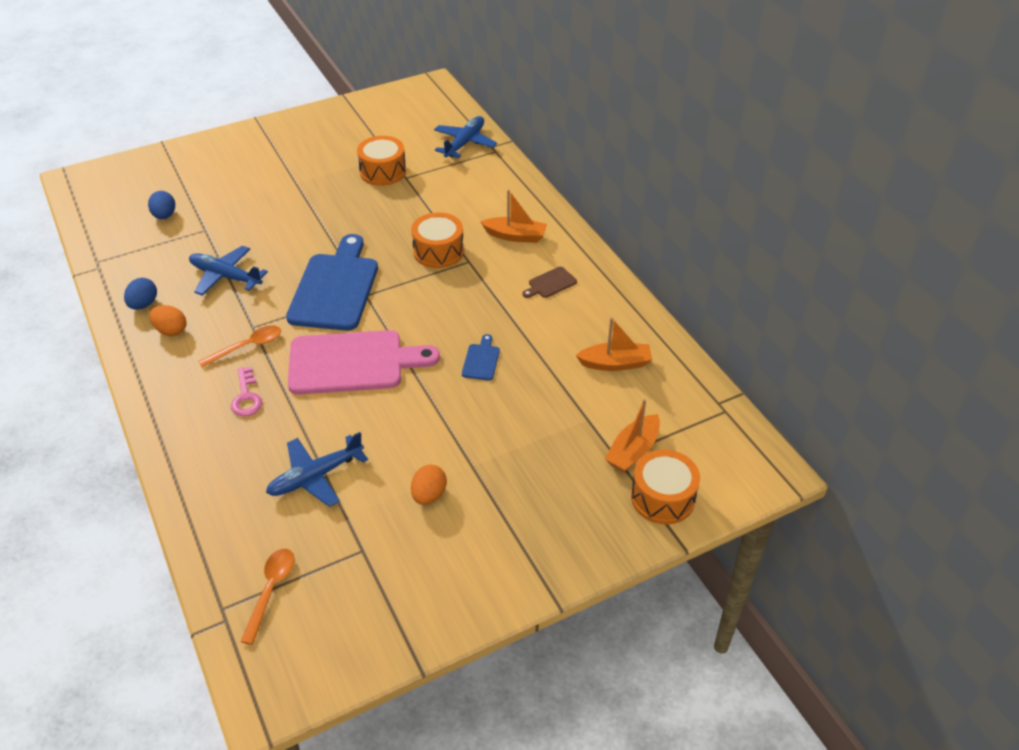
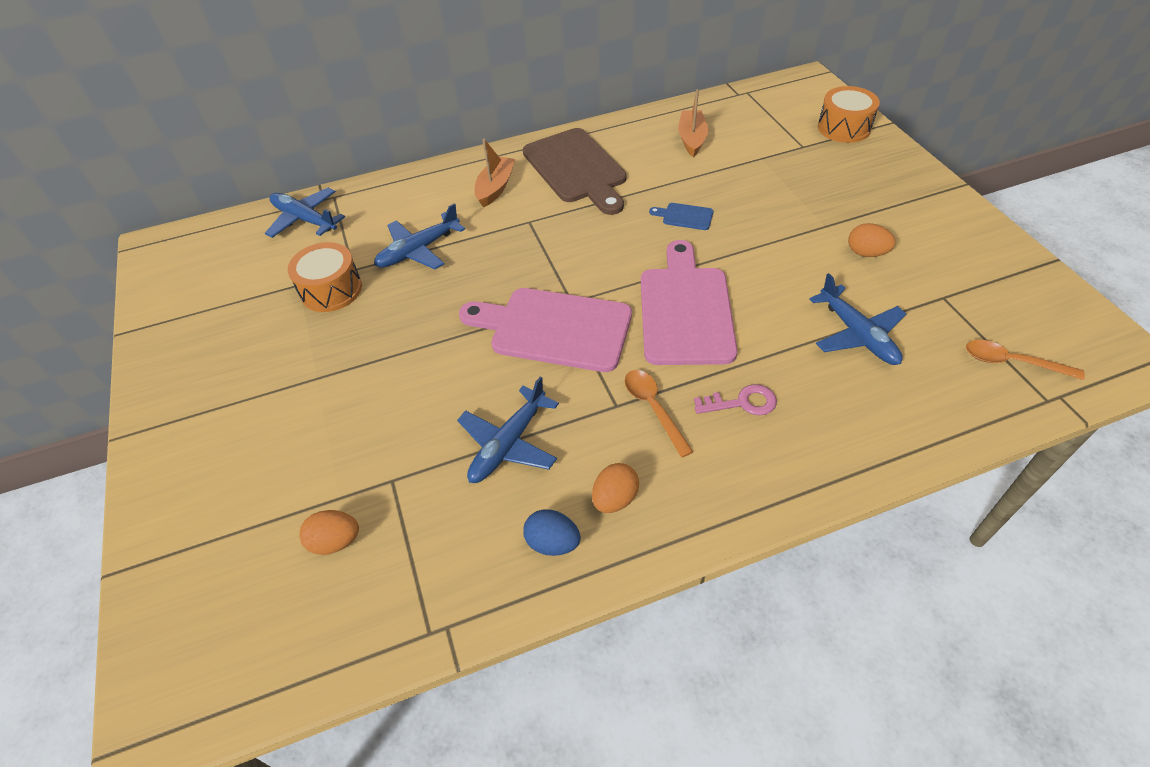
camera: 80 degrees left, 5 degrees up
(165, 216) = (335, 541): blue egg -> orange egg
(335, 288) = (554, 329): blue cutting board -> pink cutting board
(428, 206) = (419, 250): none -> blue plane
(438, 251) = (507, 243): orange drum -> none
(550, 283) = (577, 169): brown cutting board -> brown cutting board, size x2.41
(633, 451) = (795, 138): orange boat -> none

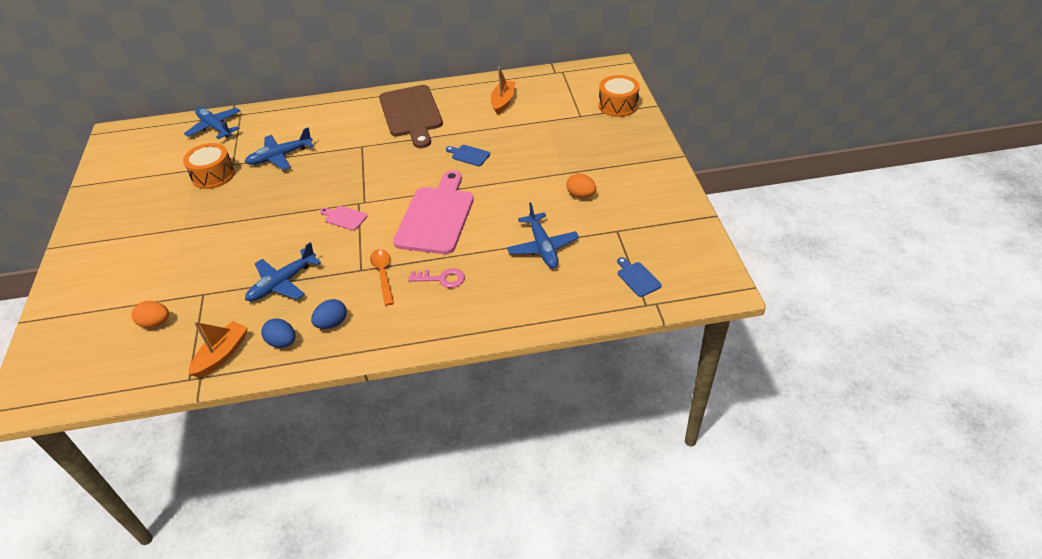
camera: 10 degrees right, 5 degrees down
(495, 188) = (350, 120): orange boat -> orange boat (222, 355)
(554, 329) = (344, 218): pink cutting board -> pink cutting board, size x0.42
(615, 499) = (332, 323): orange egg -> blue egg
(1012, 362) = (637, 278): orange spoon -> blue cutting board

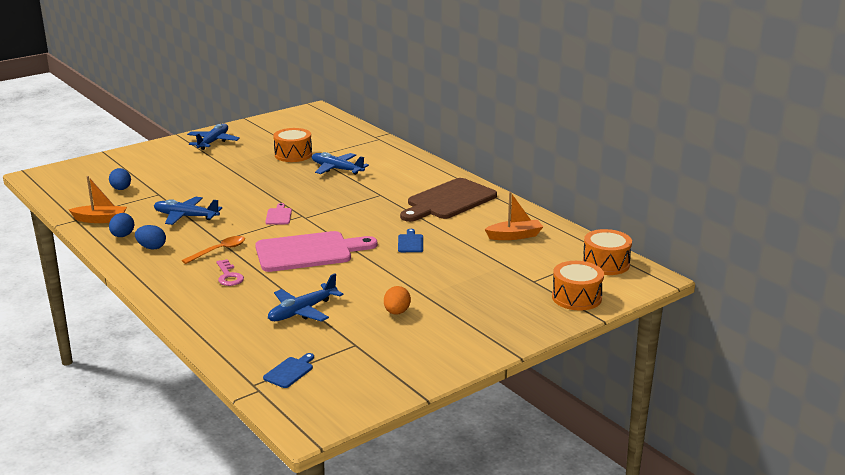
camera: 60 degrees right, 20 degrees down
(156, 323) = (121, 189): orange egg -> blue egg
(215, 127) = (353, 136): blue plane -> blue plane (213, 142)
(579, 77) = (606, 264): none -> orange drum

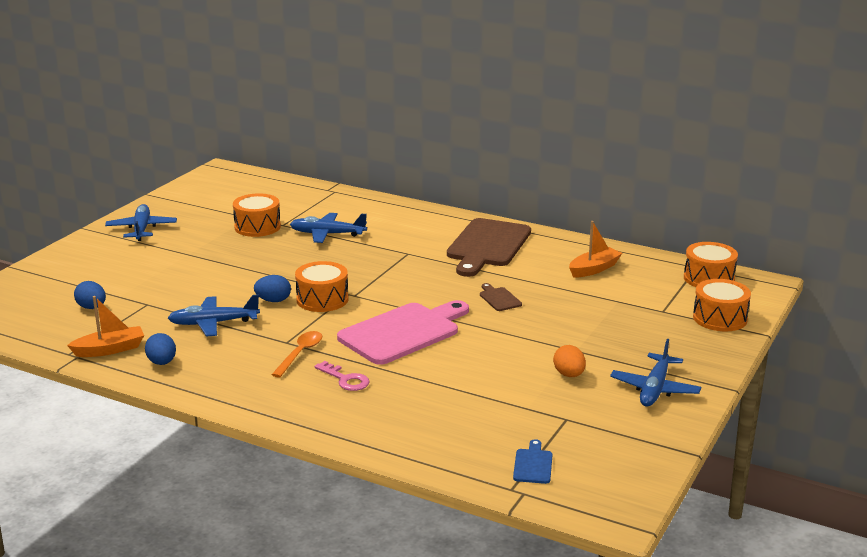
camera: 25 degrees left, 0 degrees up
(151, 247) = (215, 368): blue egg -> blue egg (273, 300)
(278, 216) = (322, 299): pink cutting board -> orange drum
(302, 311) = (471, 398): blue plane -> blue plane (655, 388)
(410, 242) = (499, 298): blue cutting board -> brown cutting board

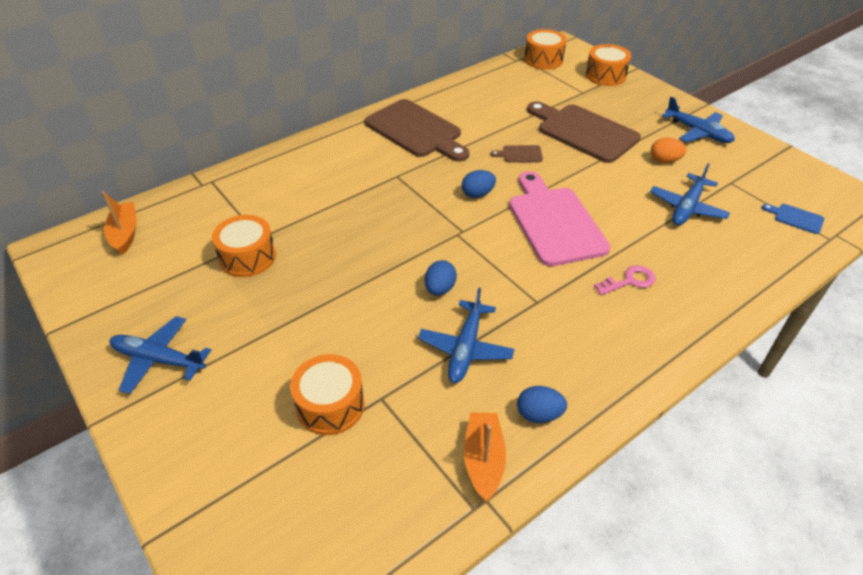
camera: 65 degrees left, 20 degrees up
(92, 307) = (356, 458): blue egg -> blue egg (477, 194)
(300, 354) = (566, 298): orange spoon -> none
(322, 299) = (459, 254): orange drum -> orange drum (330, 405)
(328, 234) = (312, 212): blue plane -> blue plane (687, 207)
(577, 323) = (583, 132): none -> brown cutting board
(594, 269) = (497, 97): orange boat -> orange boat (125, 233)

